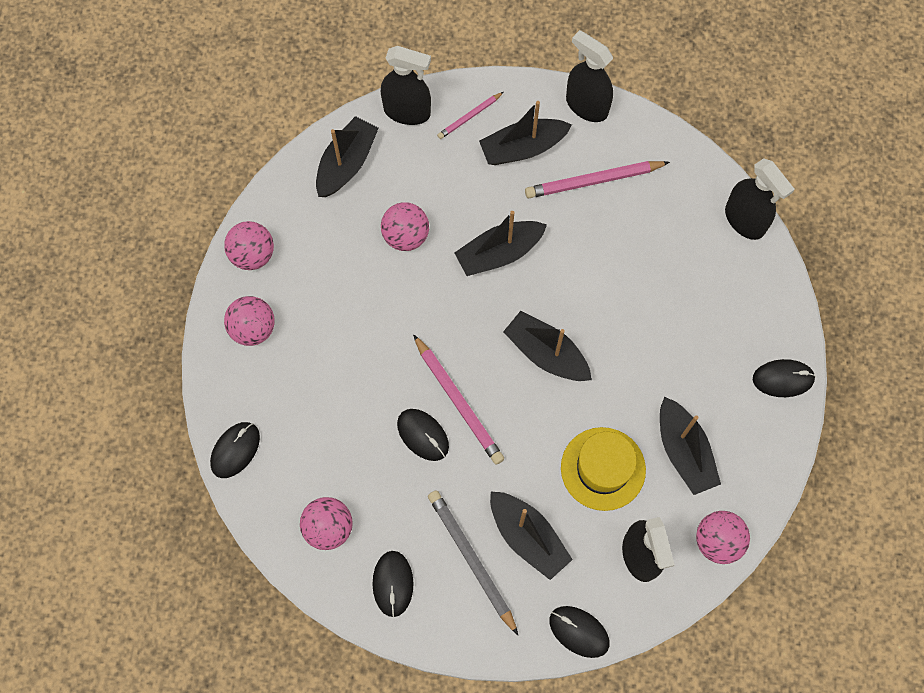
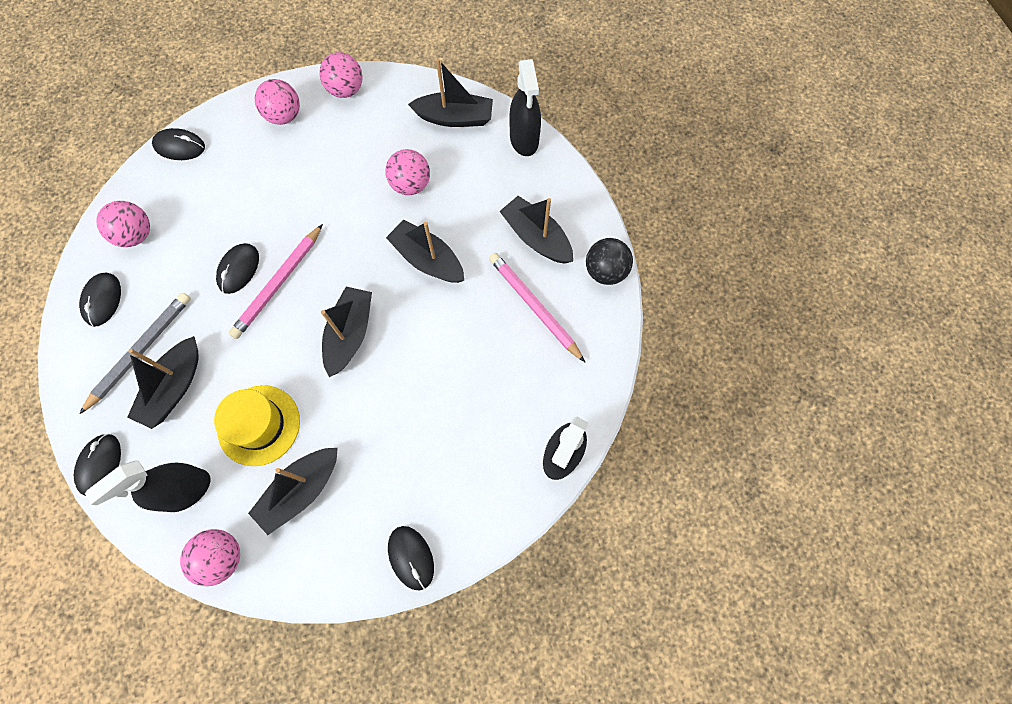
camera: 65 degrees right, 0 degrees up
(393, 584) = (102, 300): black mouse -> black mouse turned 60 degrees counterclockwise
(469, 117) = (544, 185): pink pencil -> none
(586, 106) = (605, 271): black spray bottle -> black ball

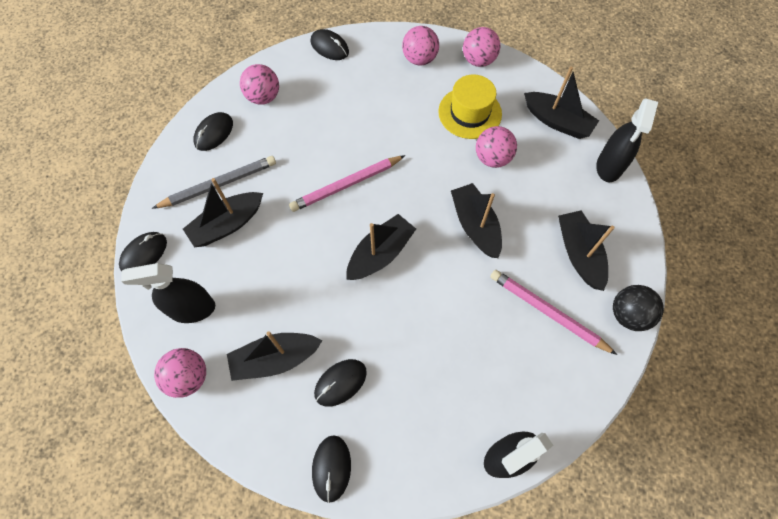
camera: 30 degrees right, 5 degrees down
(239, 269) = (322, 159): black mouse -> black mouse (340, 383)
(259, 425) = (272, 288): yellow hat -> yellow hat (470, 113)
(534, 306) = (547, 311): pink pencil -> pink pencil turned 45 degrees counterclockwise

